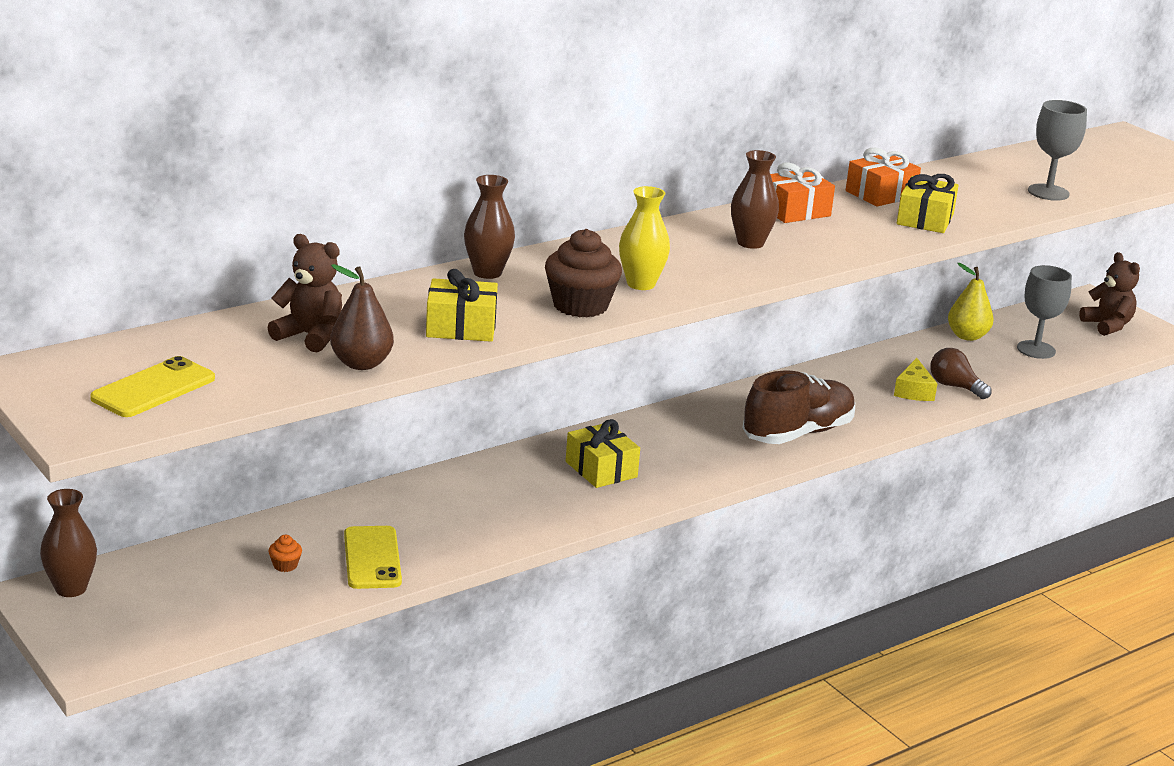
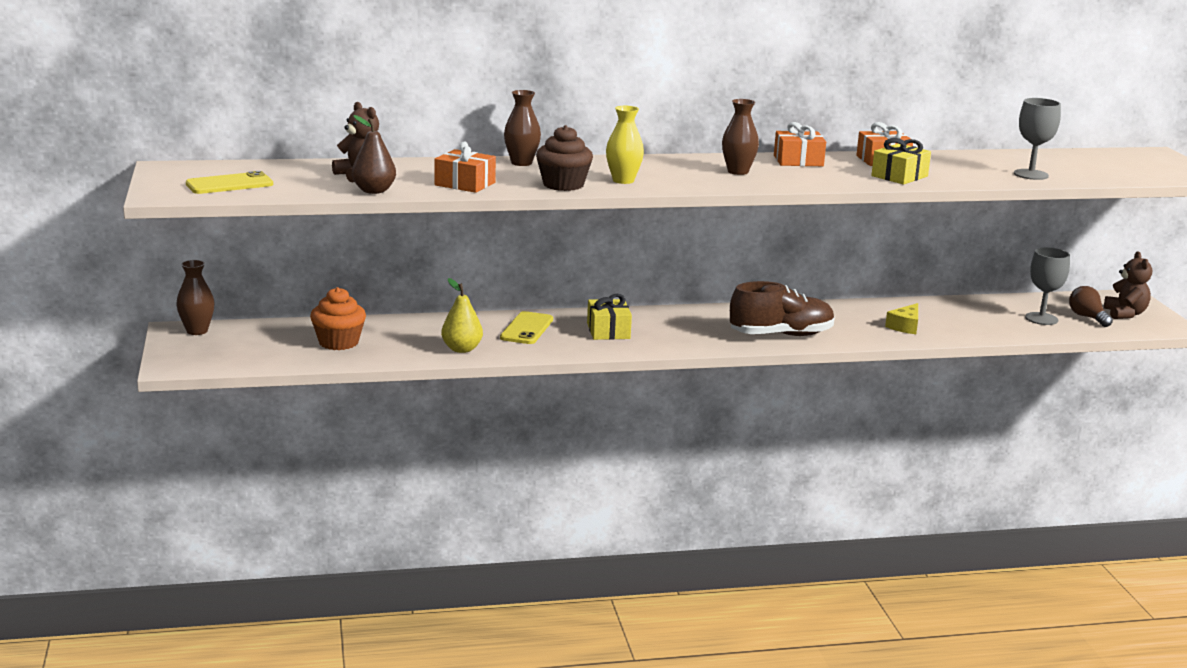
camera: 25 degrees right, 5 degrees down
(285, 565) = (338, 342): orange cupcake -> orange cupcake, size x2.34
(372, 558) = (398, 348): yellow phone -> yellow phone (526, 329)
(461, 327) = (465, 184): yellow gift -> orange gift
(954, 387) = (943, 329): brown light bulb -> brown light bulb (1087, 317)
(967, 336) = (989, 303): yellow pear -> yellow pear (462, 349)

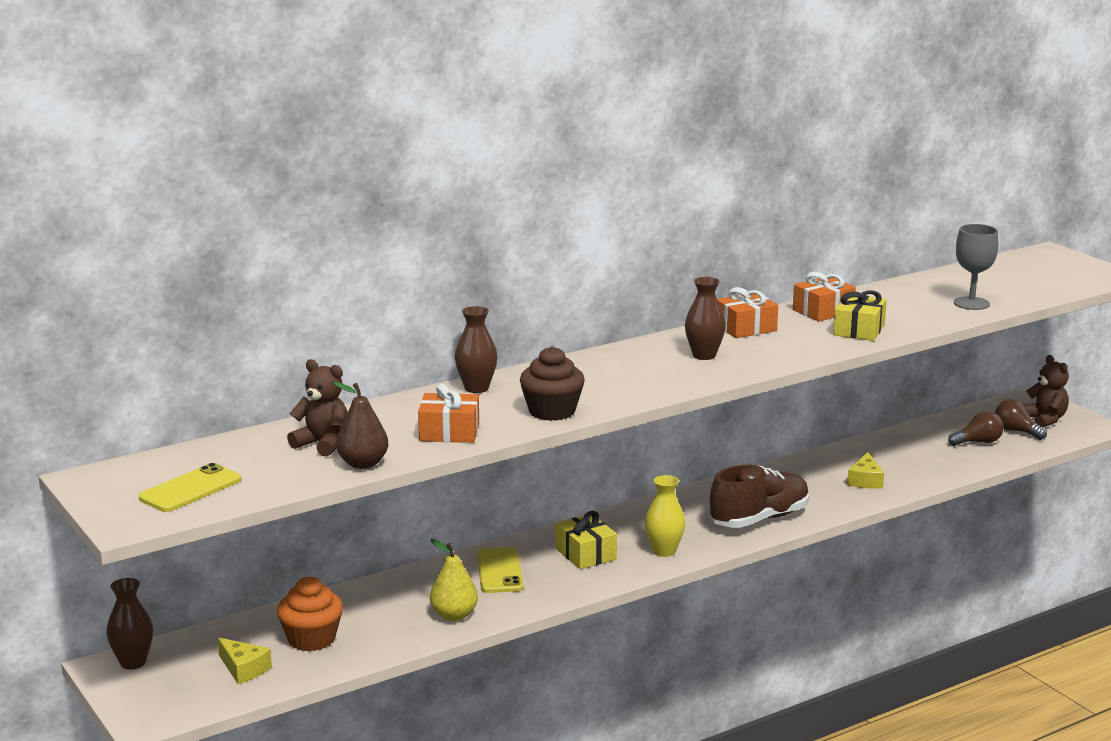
camera: 20 degrees left, 0 degrees up
(270, 350) = (243, 669): none -> yellow cheese
(623, 180) = (605, 392): yellow vase -> yellow vase (664, 551)
(1041, 319) = (978, 442): grey goblet -> brown light bulb

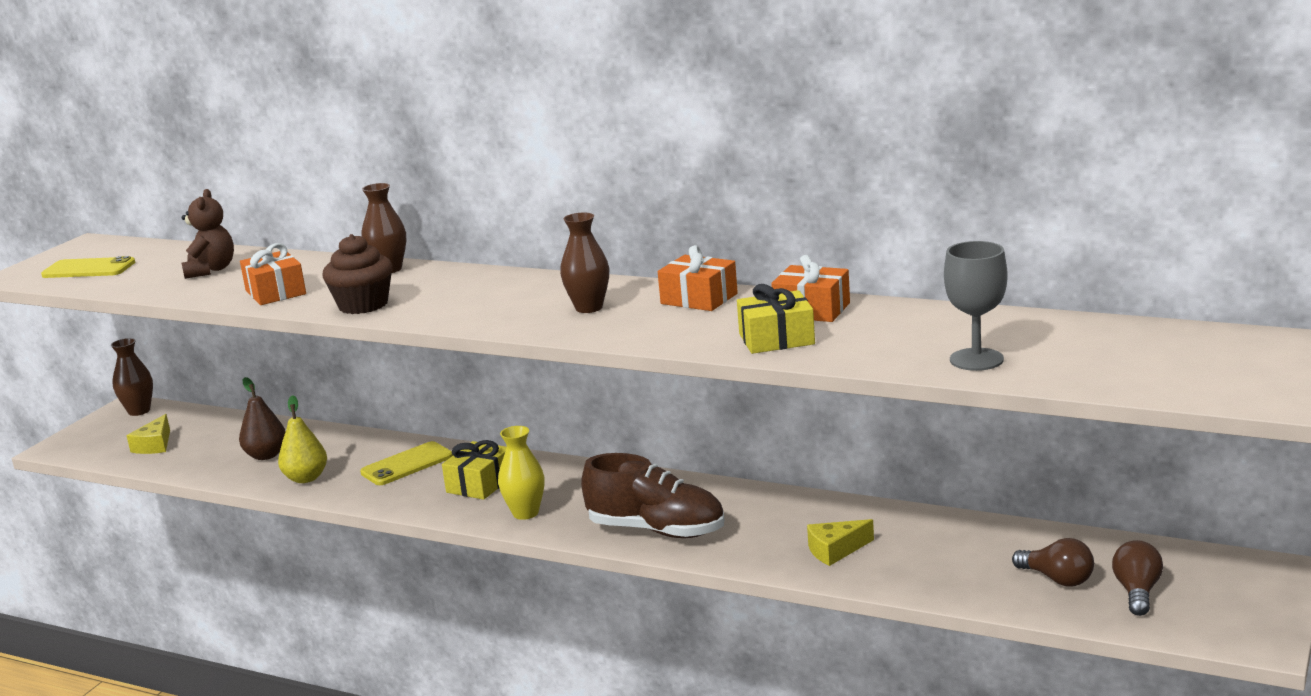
camera: 60 degrees right, 0 degrees up
(311, 639) = (220, 447): orange cupcake -> none
(363, 464) = (180, 292): brown pear -> brown pear (266, 455)
(1045, 420) = (1213, 599): brown teddy bear -> none

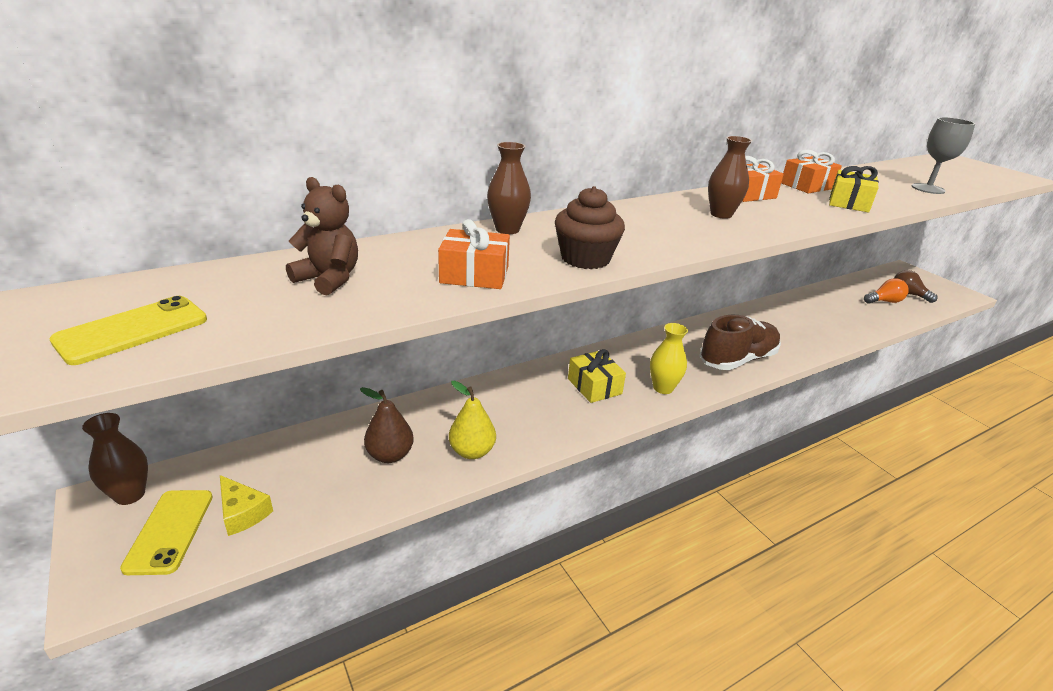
camera: 60 degrees left, 10 degrees up
(407, 464) = (517, 400): yellow phone -> yellow phone (170, 531)
(835, 550) = (812, 329): yellow cheese -> none
(1057, 579) = (884, 301): brown light bulb -> orange light bulb

